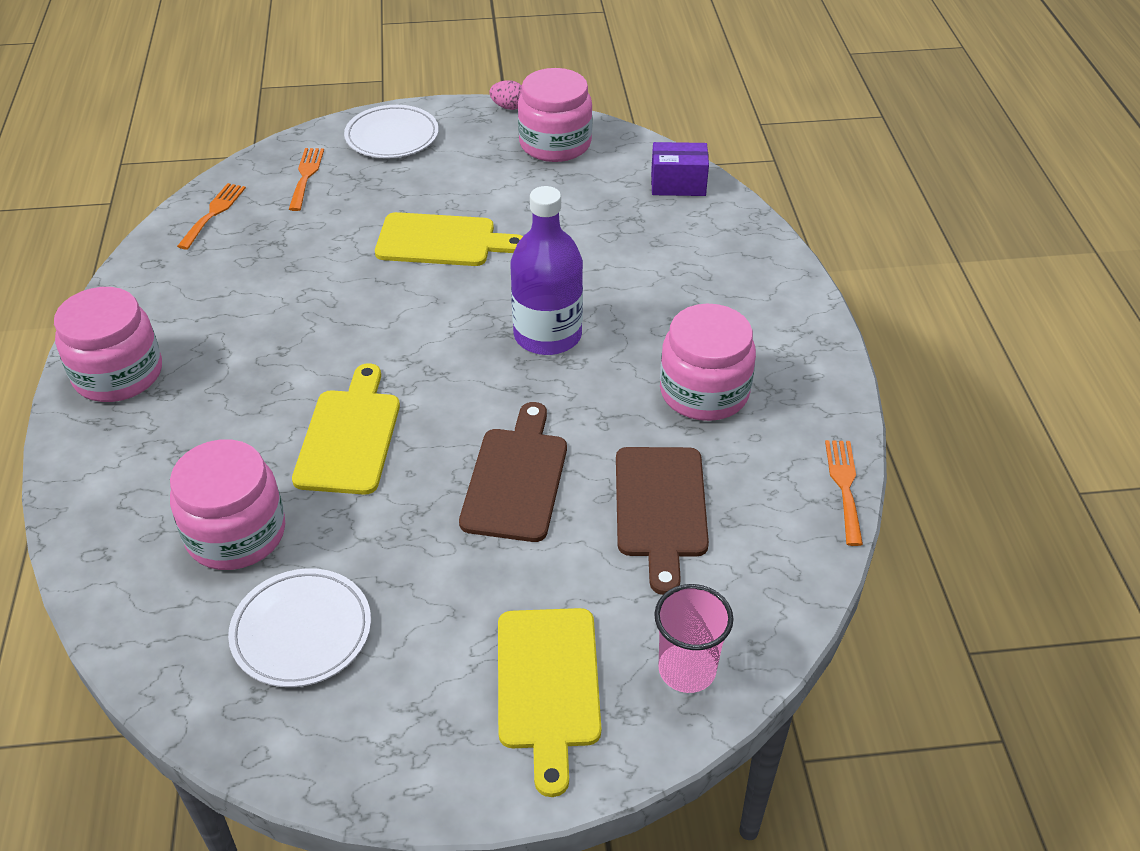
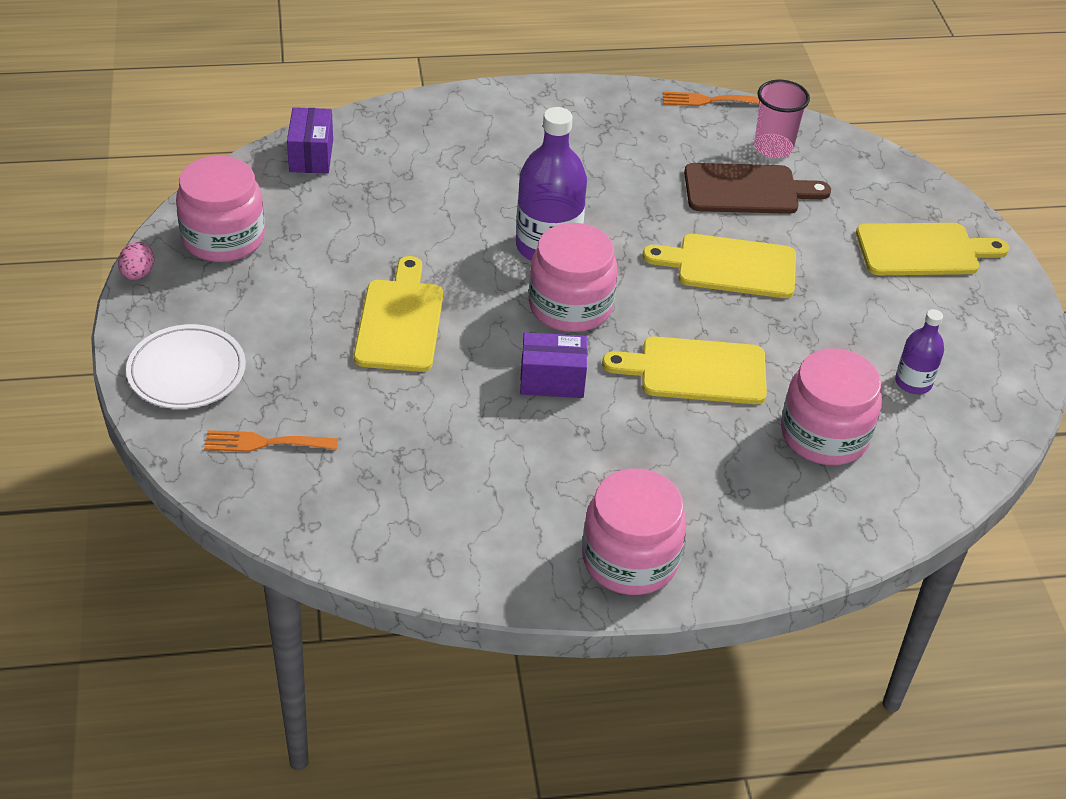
camera: 95 degrees left, 0 degrees up
(213, 213) = (336, 521): orange fork -> none
(301, 631) = (913, 382): white plate -> purple bottle
(351, 333) = (552, 380): none -> purple box
(516, 479) = (730, 266): brown cutting board -> yellow cutting board
(687, 670) = (891, 186): pink cup -> pink cup (773, 148)
(704, 392) = (614, 159): pink jar -> pink jar (570, 306)

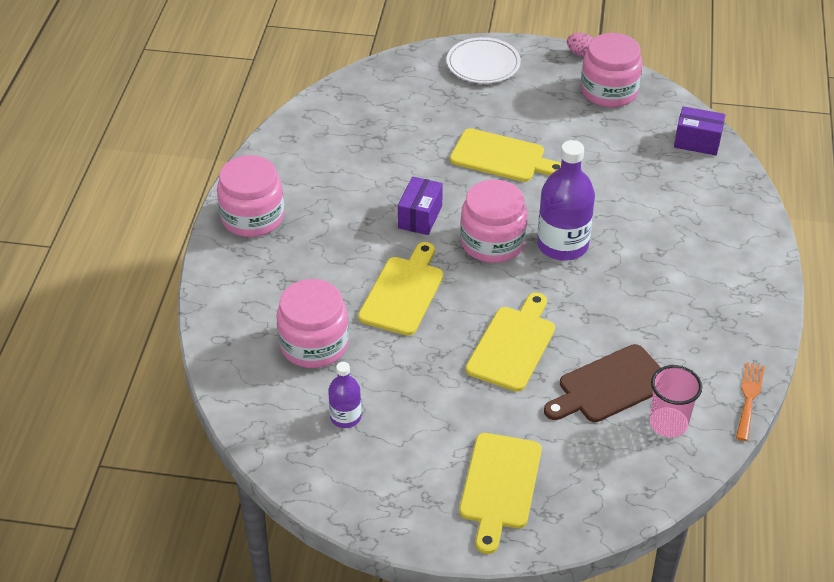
camera: 110 degrees right, 0 degrees up
(264, 443) = (411, 86): orange fork -> none
(747, 190) = (610, 386): brown cutting board -> brown cutting board turned 45 degrees clockwise

